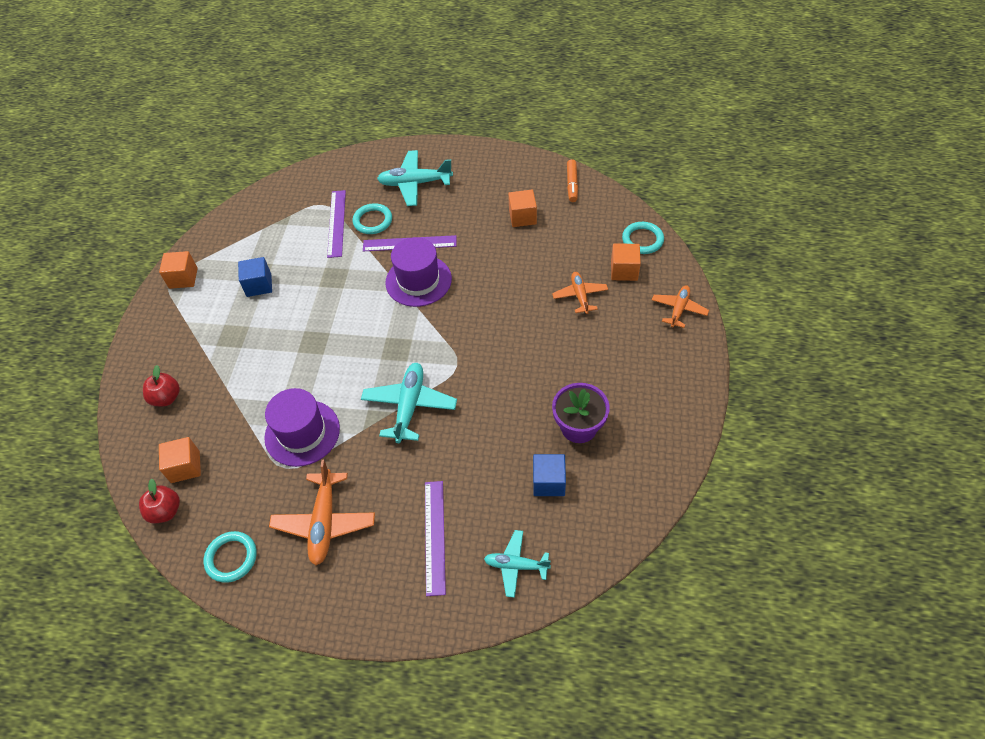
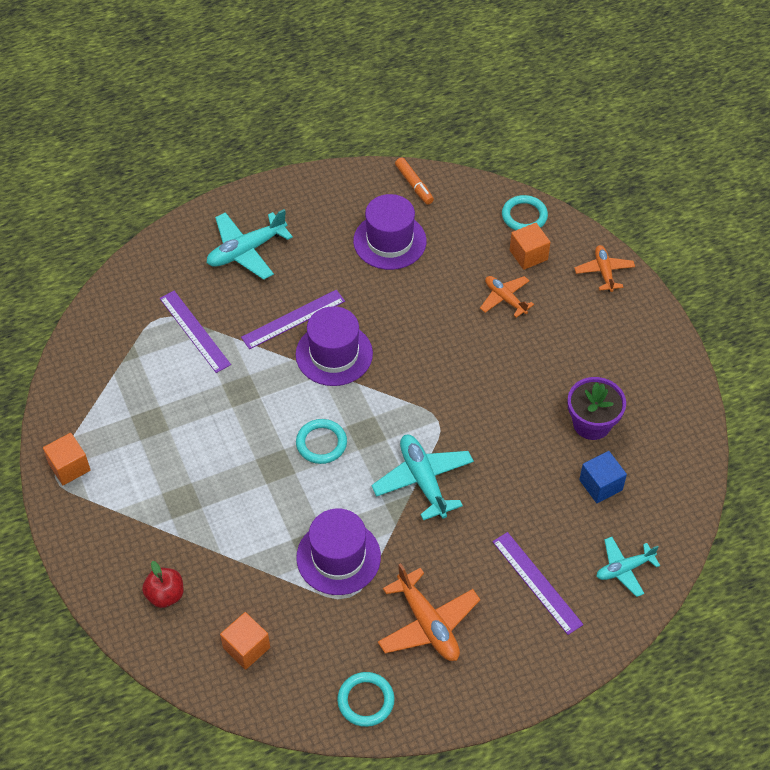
camera: 35 degrees left, 0 degrees up
(165, 511) = (263, 697): red apple -> none
(259, 285) = (164, 435): blue cube -> none
(373, 221) = (233, 312): turquoise ring -> turquoise ring (321, 443)
(522, 217) = (389, 241): orange cube -> purple hat

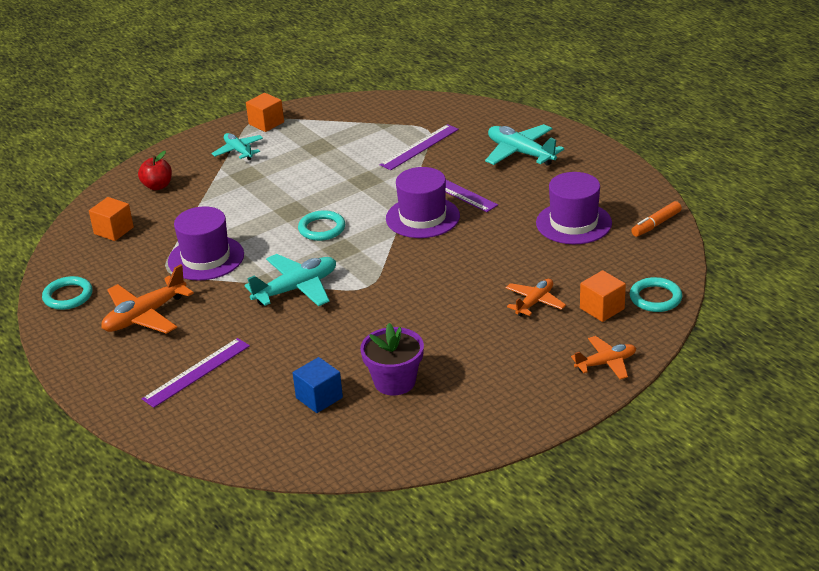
camera: 80 degrees right, 20 degrees down
(624, 569) = (221, 427): turquoise plane -> turquoise plane (238, 151)

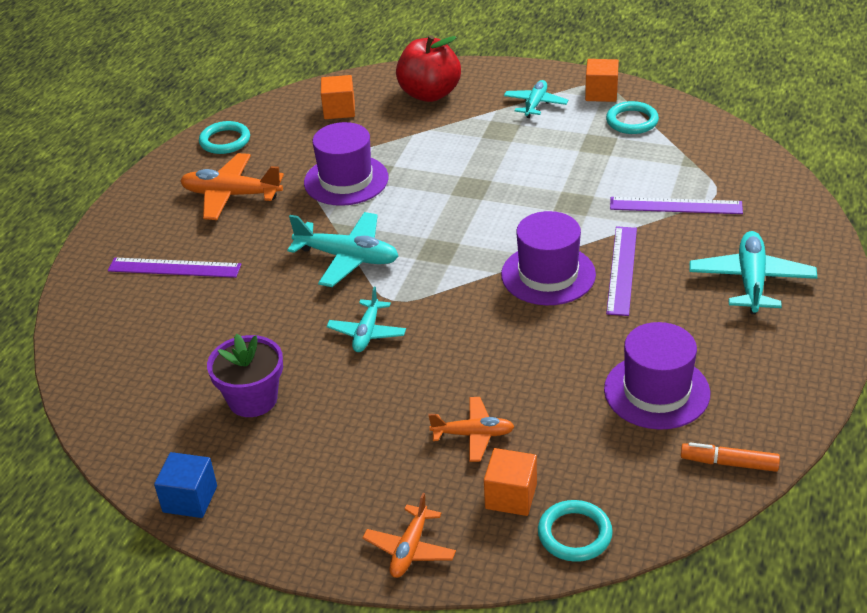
camera: 55 degrees right, 5 degrees up
(157, 186) = (429, 94): red apple -> red apple, size x1.73
(319, 398) = (191, 362): blue cube -> blue cube (190, 499)
(322, 229) = (460, 221): turquoise ring -> turquoise ring (632, 121)
(387, 309) = (367, 333): none -> turquoise plane
(606, 363) = (410, 549): orange plane -> orange plane turned 75 degrees clockwise

